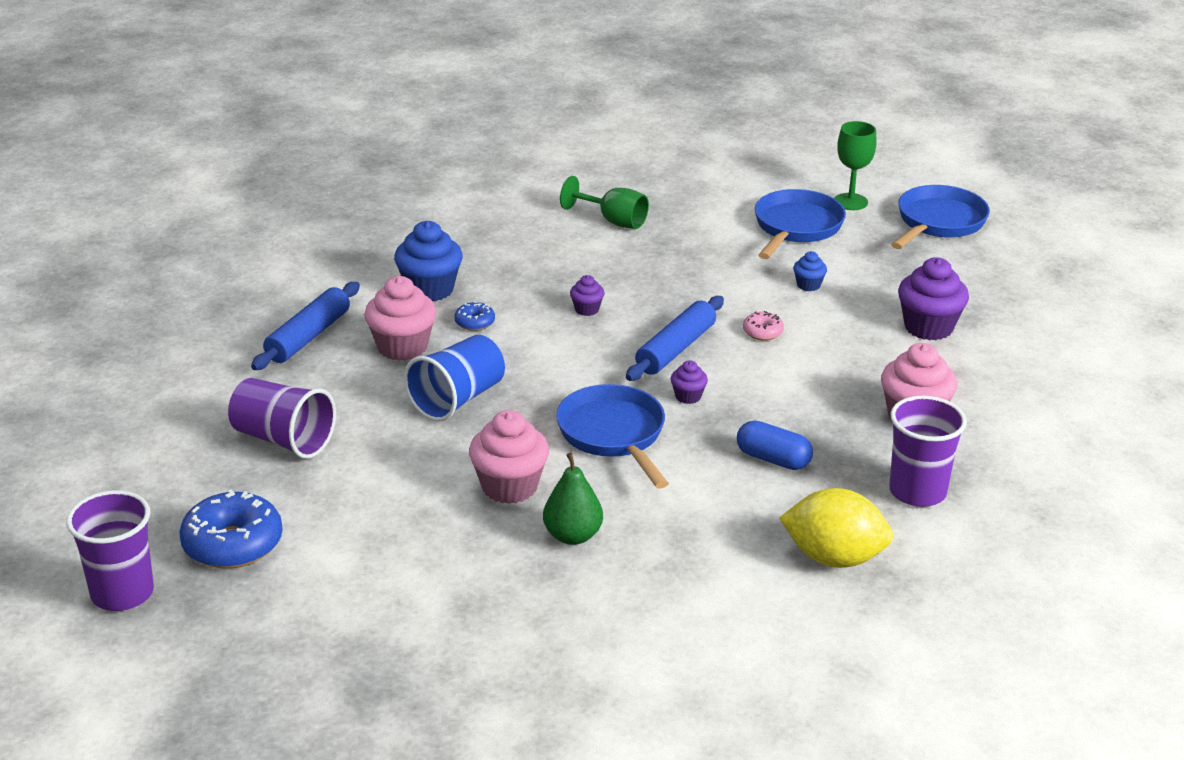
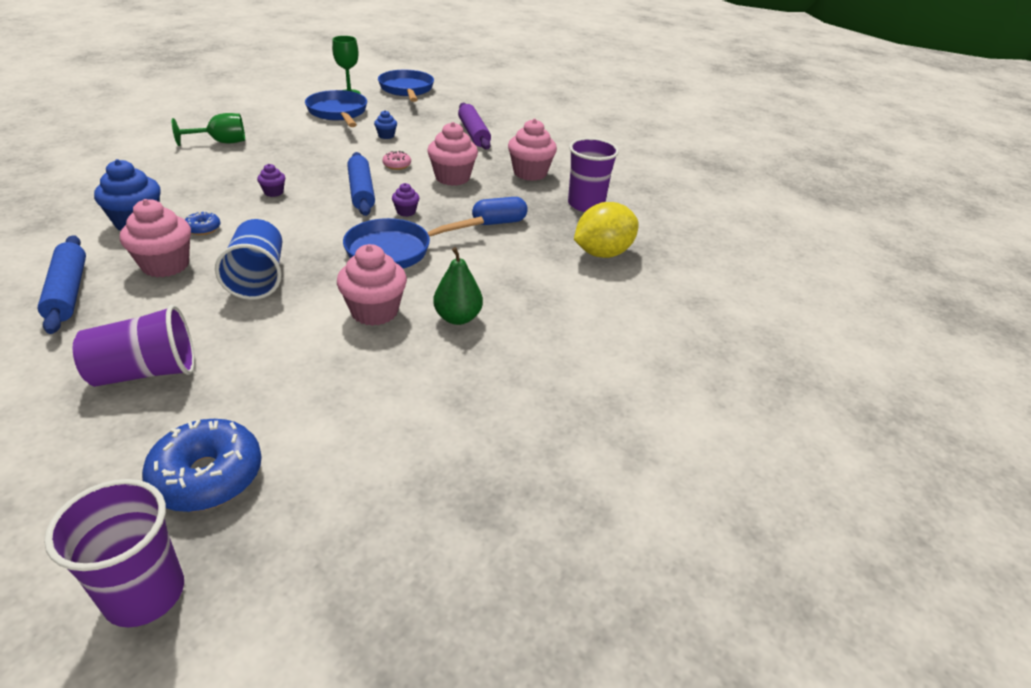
camera: 50 degrees left, 5 degrees up
(613, 435) = (394, 250): blue pan -> blue pan turned 45 degrees counterclockwise
(804, 378) = (452, 178): none -> pink cupcake
(928, 327) = (473, 133): purple cupcake -> purple rolling pin

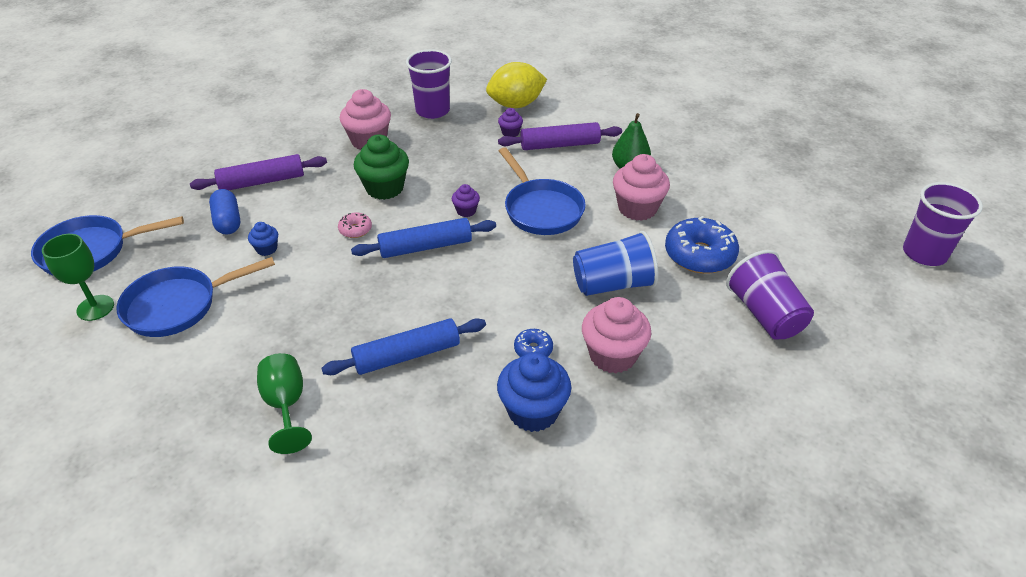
camera: 90 degrees left, 5 degrees up
(68, 292) = (683, 413): blue rolling pin -> blue rolling pin (407, 355)
(207, 476) = (838, 252): blue donut -> blue donut (699, 255)
(273, 192) = (437, 314): purple cupcake -> purple cupcake (510, 133)
(452, 178) = (385, 188): pink cupcake -> green cupcake
(499, 222) = (475, 155): blue capsule -> blue capsule (228, 221)
(513, 274) = (560, 145): none -> purple rolling pin
(602, 253) = (516, 105): yellow lemon -> yellow lemon turned 75 degrees counterclockwise

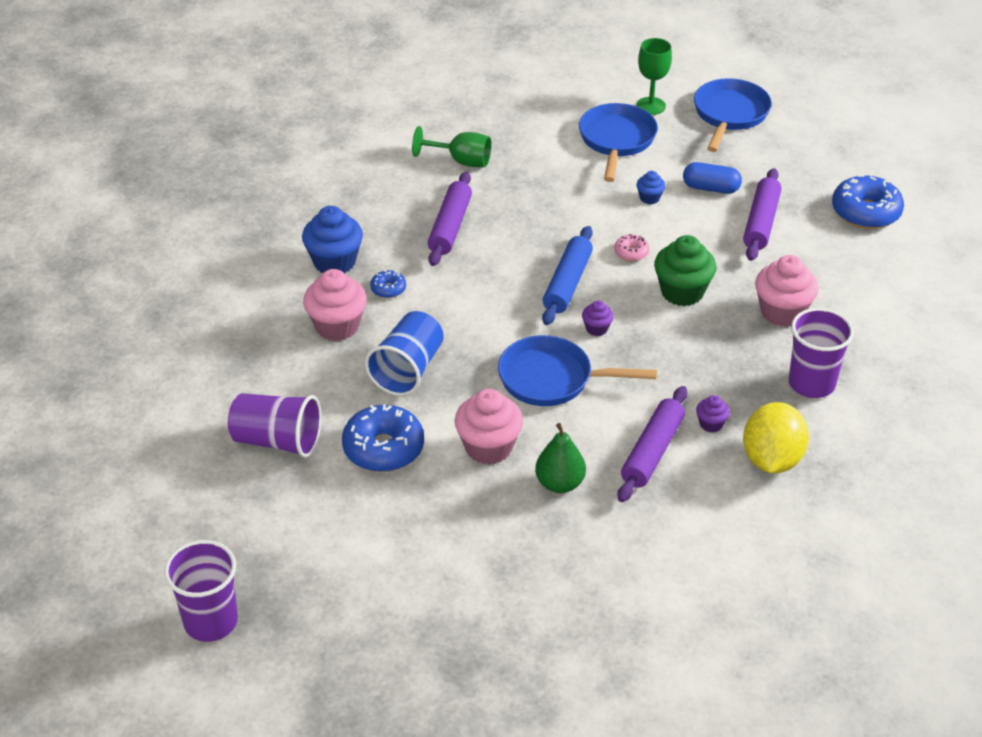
camera: 125 degrees right, 0 degrees up
(213, 141) = (865, 212): none -> blue donut
(407, 355) = (450, 227): blue rolling pin -> purple rolling pin

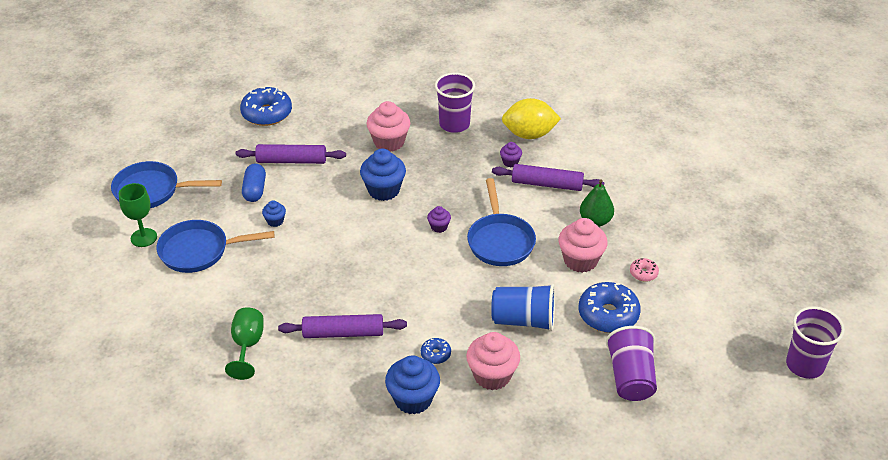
camera: 105 degrees left, 0 degrees up
(567, 283) = (393, 250): blue rolling pin -> none
(631, 253) = (346, 222): pink donut -> pink donut (643, 273)
(682, 292) = (383, 190): green cupcake -> blue cupcake

